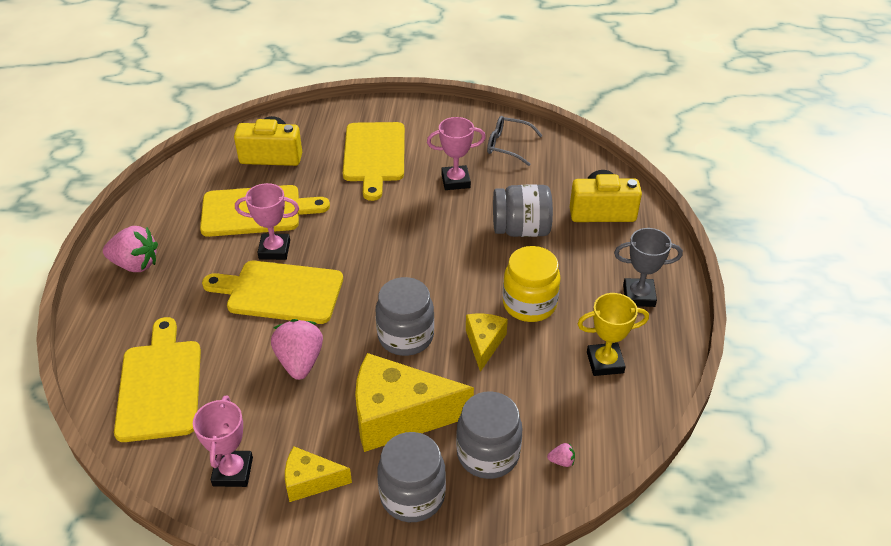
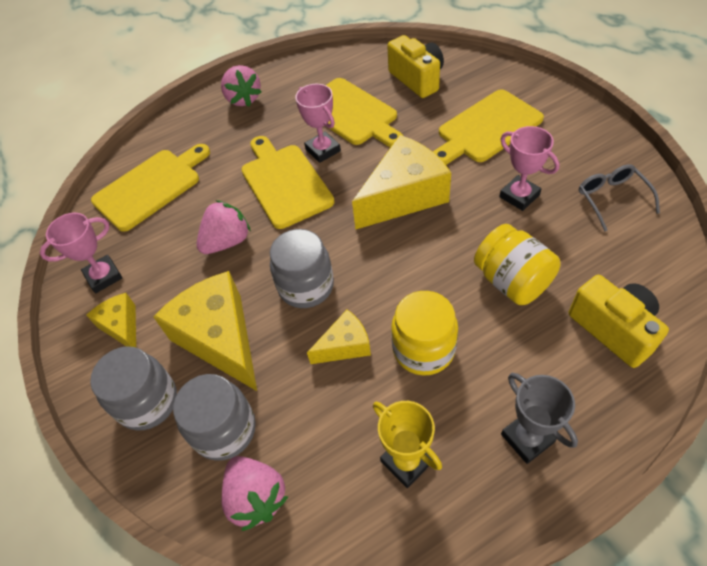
camera: 60 degrees right, 10 degrees up
(384, 234) = (404, 196): none -> yellow cheese
(521, 229) = (512, 281): grey jar -> yellow jar
(561, 461) = (256, 497): pink strawberry -> pink strawberry, size x2.39

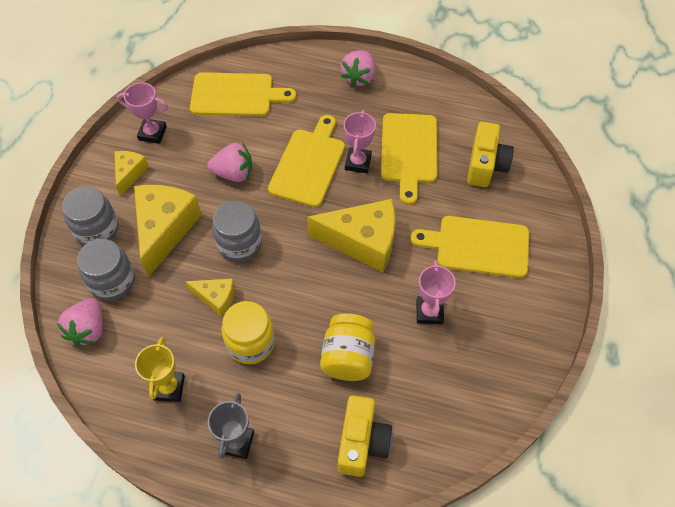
camera: 40 degrees right, 5 degrees up
(611, 198) = (483, 373): grey glasses -> none

